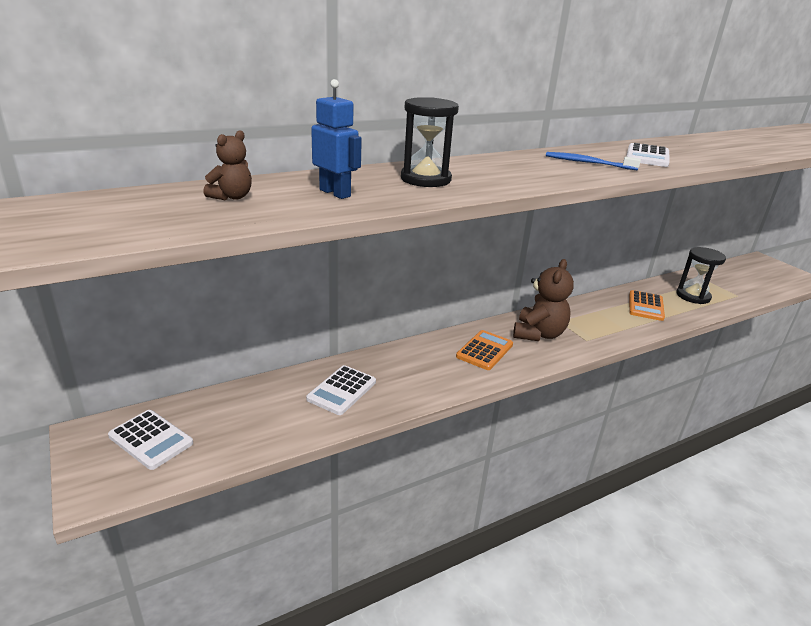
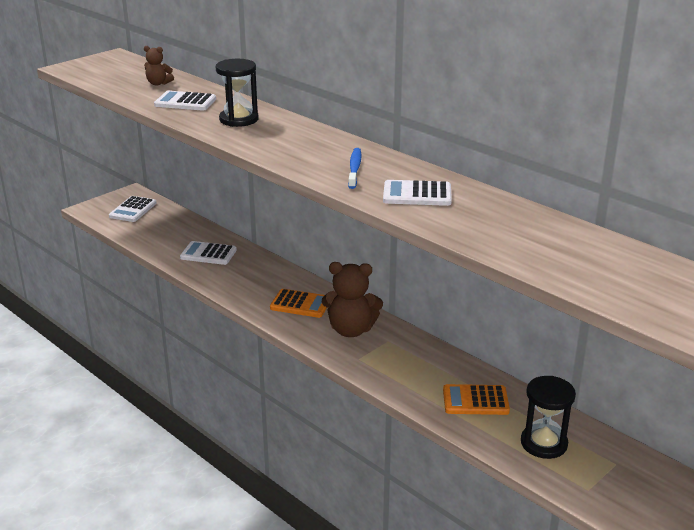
camera: 75 degrees right, 0 degrees up
(335, 193) = (185, 102): blue robot -> white calculator

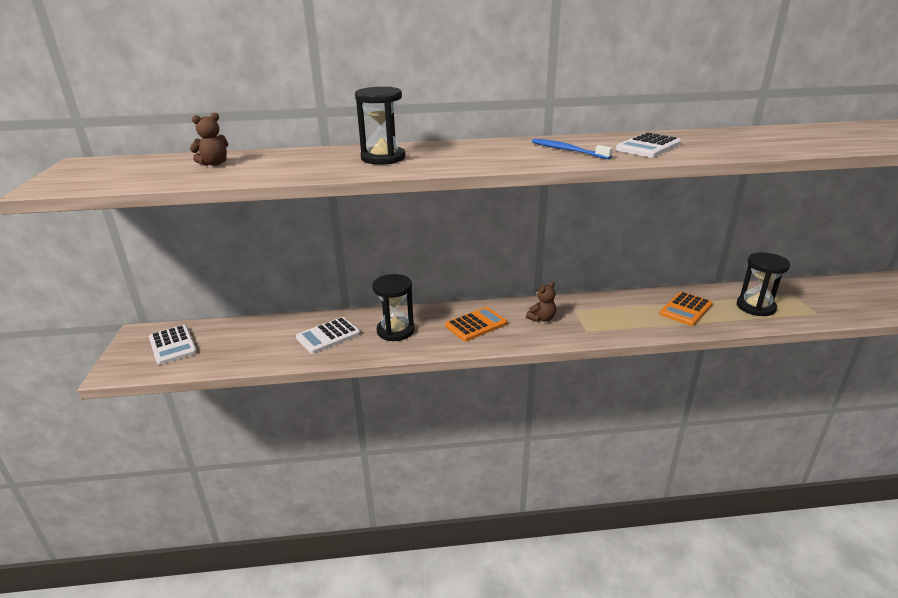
camera: 50 degrees left, 0 degrees up
(185, 102) = (292, 165): white calculator -> none
(248, 275) = (395, 331): none -> black hourglass
(351, 330) = (542, 318): brown teddy bear -> brown teddy bear, size x0.53

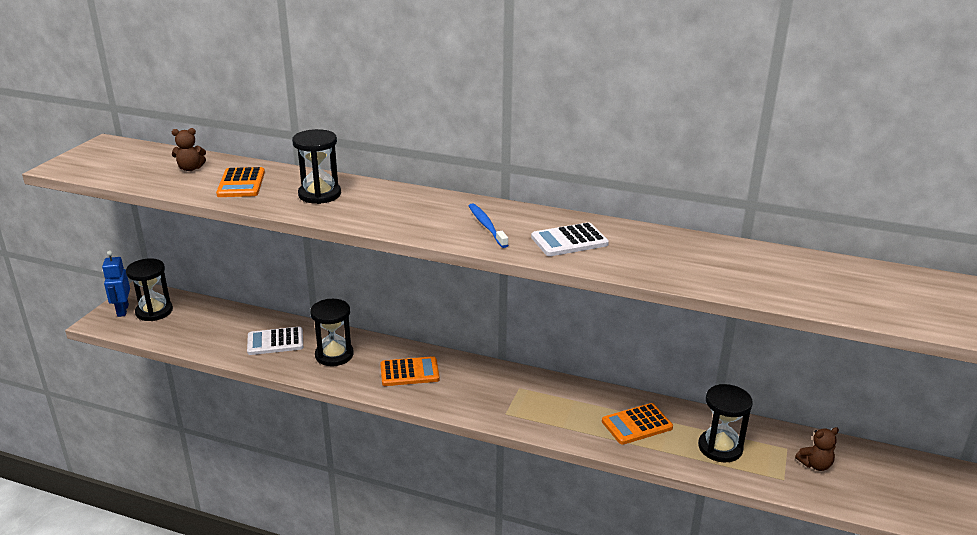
camera: 25 degrees right, 0 degrees up
(134, 354) = (122, 310): none -> blue robot
(173, 345) = (154, 311): white calculator -> black hourglass
(289, 164) = (241, 183): none -> orange calculator
(542, 318) = (477, 386): brown teddy bear -> brown teddy bear (815, 465)

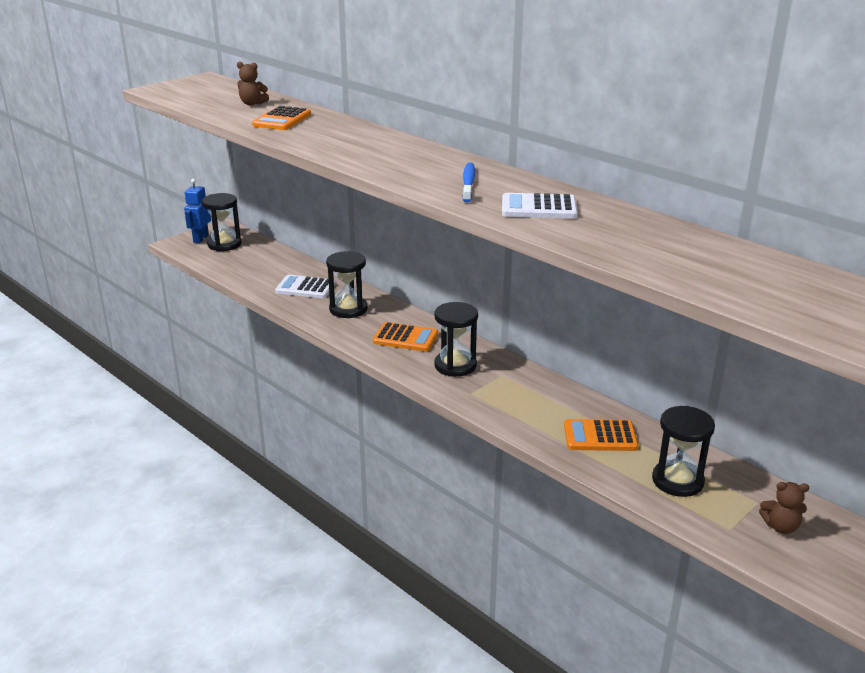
camera: 25 degrees right, 0 degrees up
(319, 194) = (340, 137): black hourglass -> black hourglass (455, 365)

